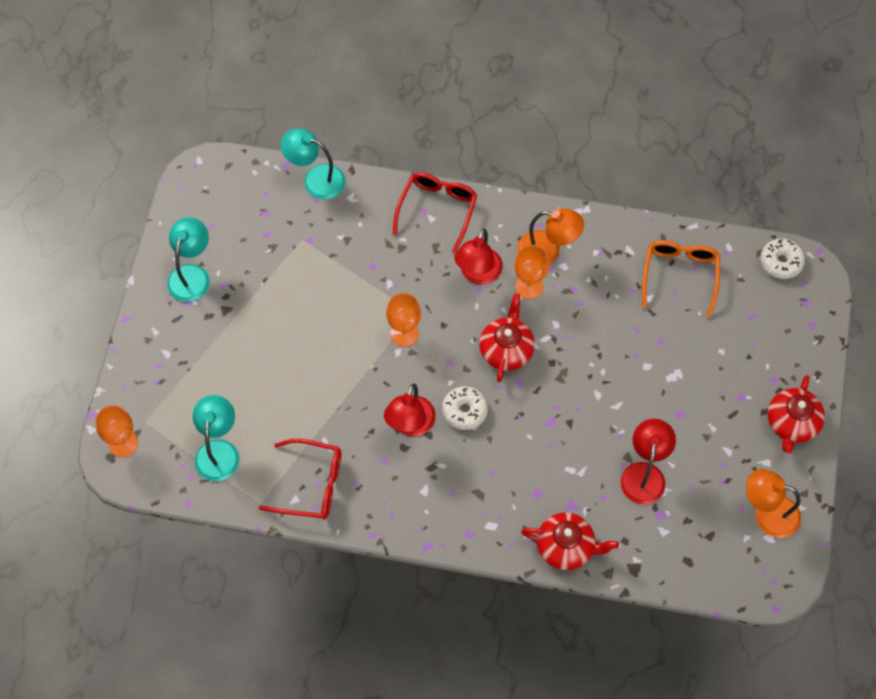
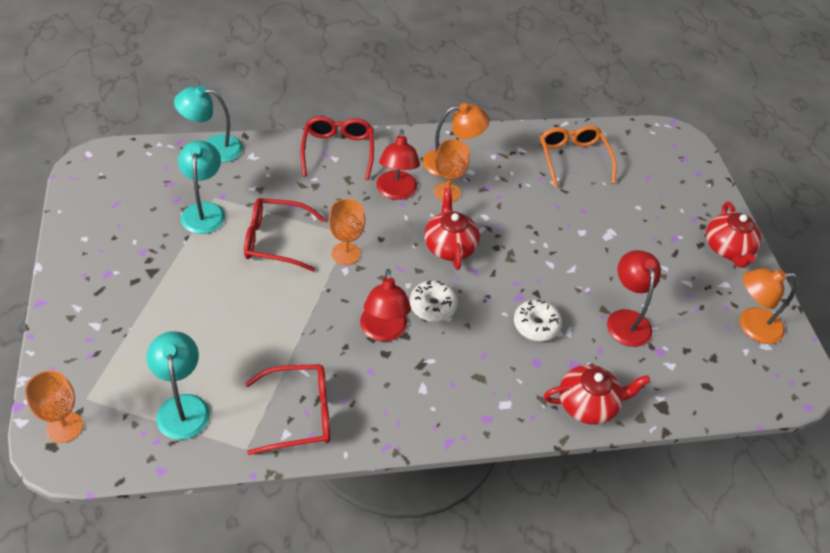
camera: 25 degrees left, 15 degrees down
(192, 275) = (106, 248): turquoise lamp -> turquoise lamp (204, 211)
(343, 302) = (275, 240): none -> red glasses
(781, 262) = (648, 135): white donut -> white donut (536, 325)

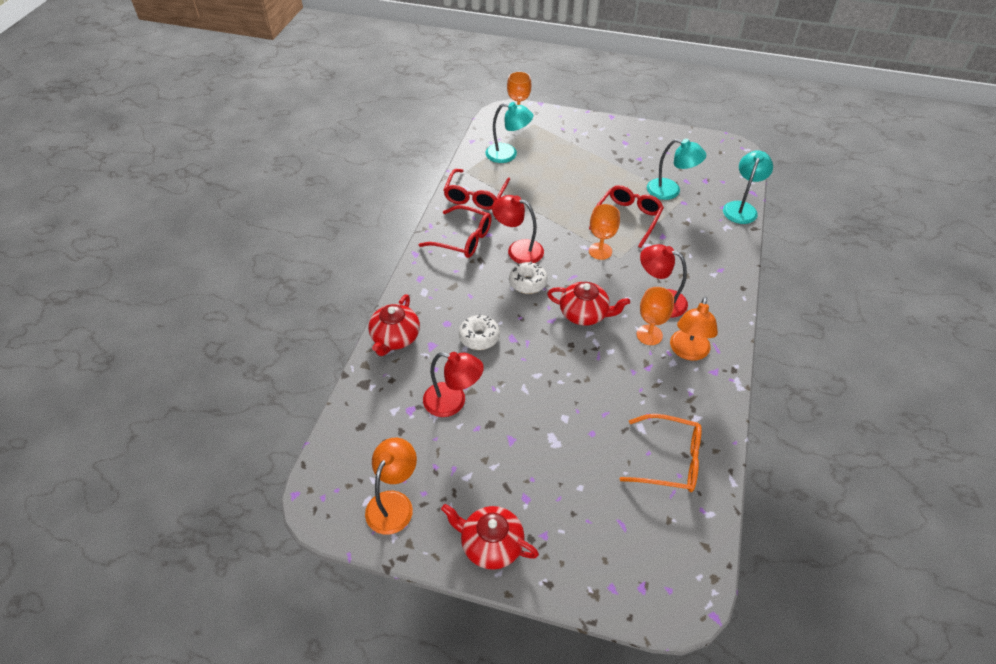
camera: 120 degrees right, 0 degrees up
(338, 151) = (723, 278): red glasses -> red glasses (463, 239)

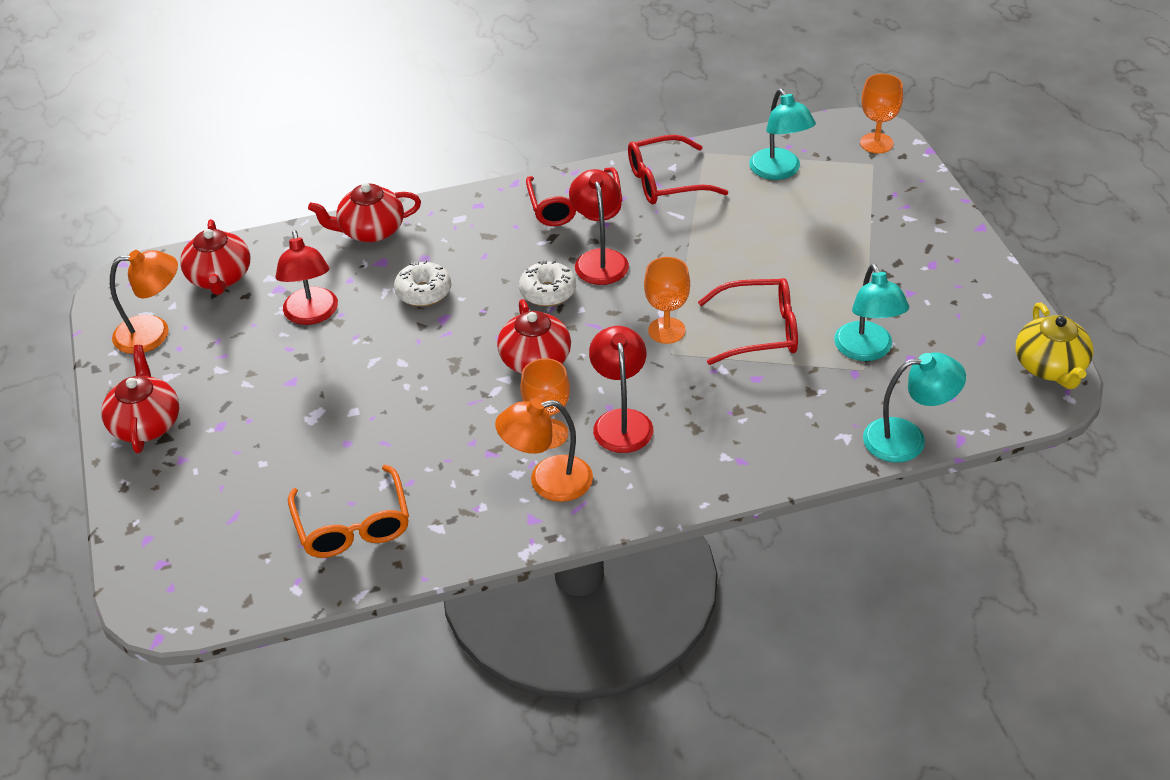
camera: 60 degrees right, 5 degrees down
(367, 439) = (220, 278): none -> red teapot
(723, 144) = (1050, 367): none -> yellow teapot

